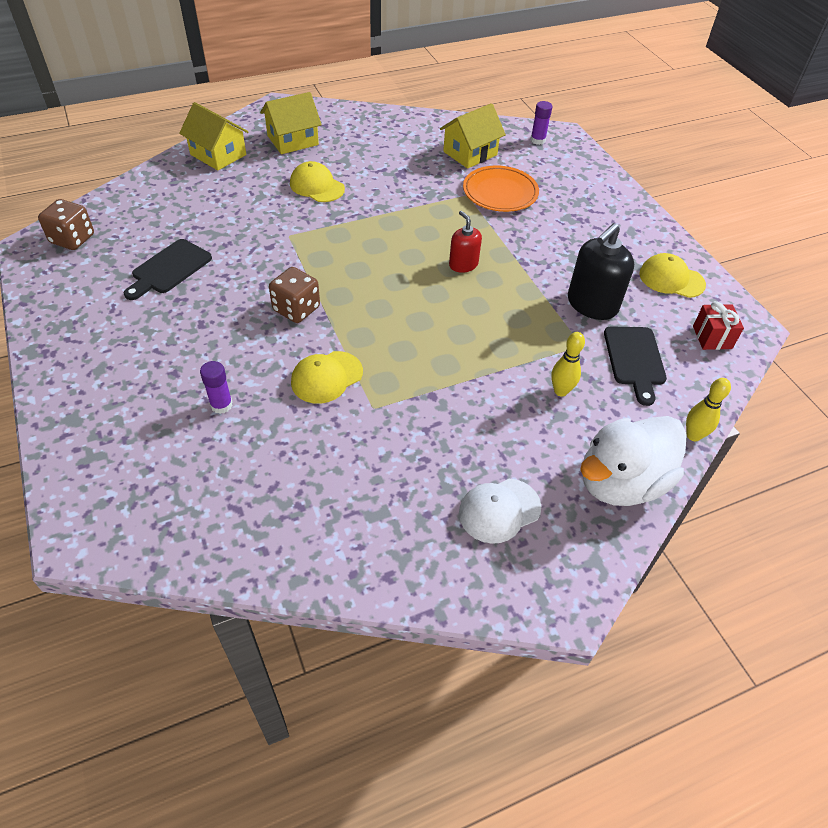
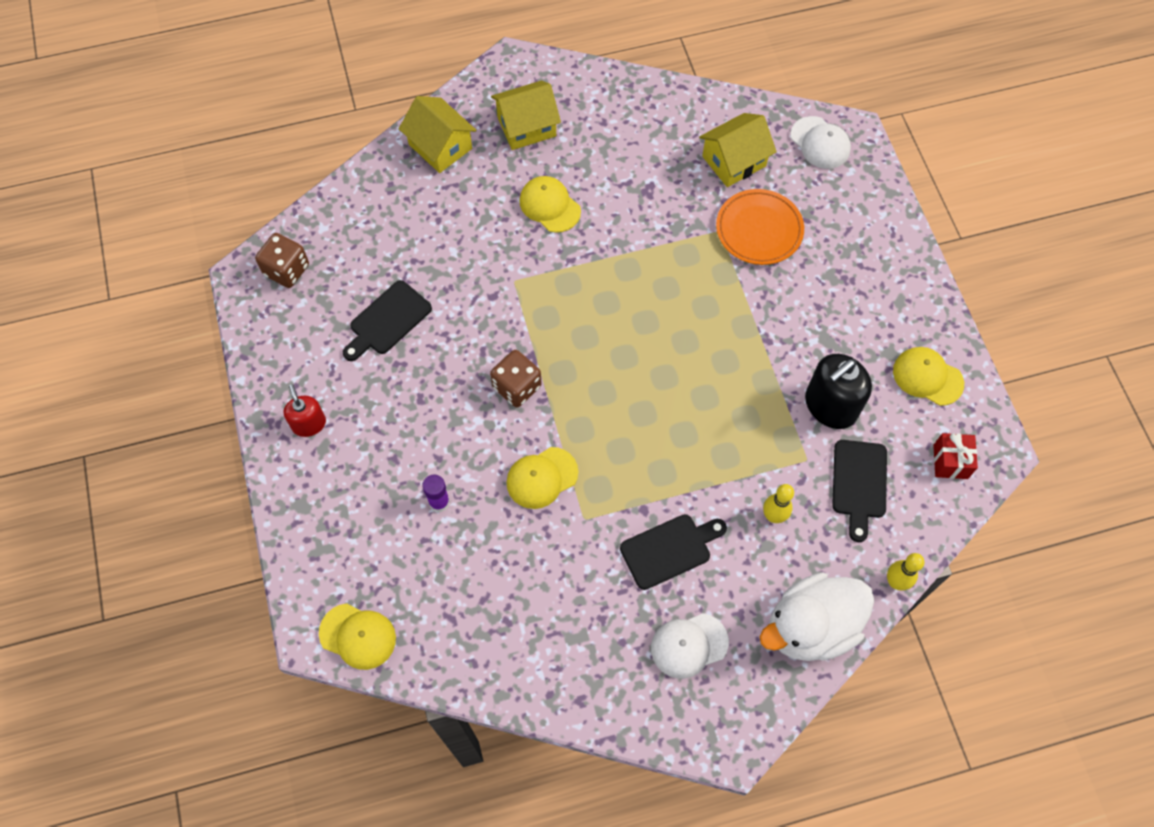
camera: 10 degrees right, 15 degrees up
(129, 536) = (358, 636): none -> yellow cap
(463, 264) = (700, 338): red soap dispenser -> red soap dispenser (309, 424)
(463, 427) = (669, 550): none -> black cutting board
(537, 140) = (820, 143): purple glue stick -> white cap

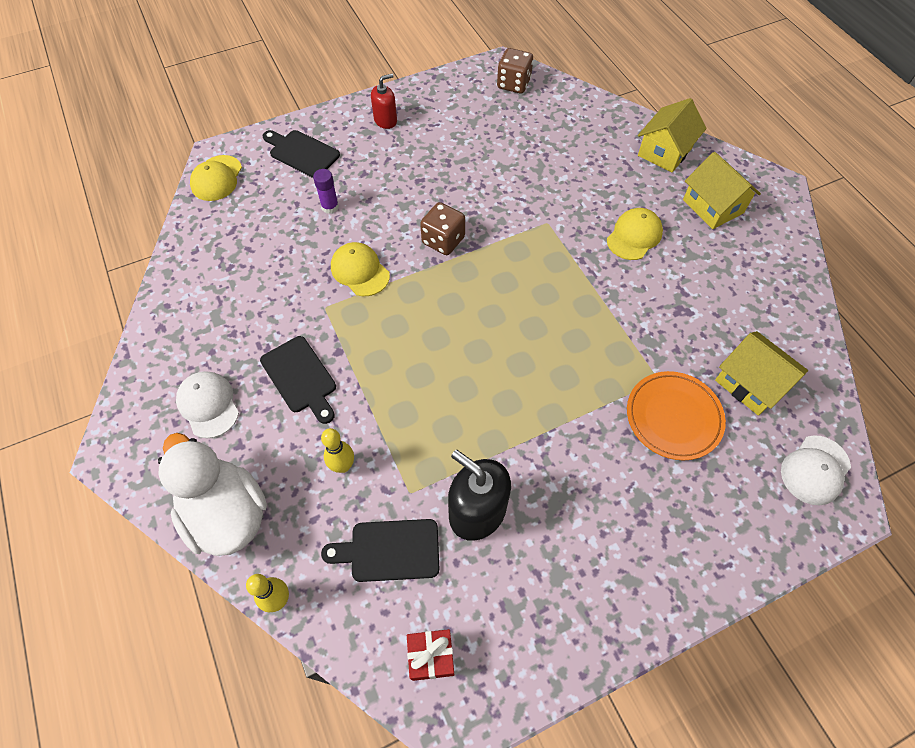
camera: 80 degrees right, 5 degrees down
(388, 320) = (485, 148): black cutting board -> black cutting board (302, 153)
(927, 377) = (537, 621): yellow cap -> none

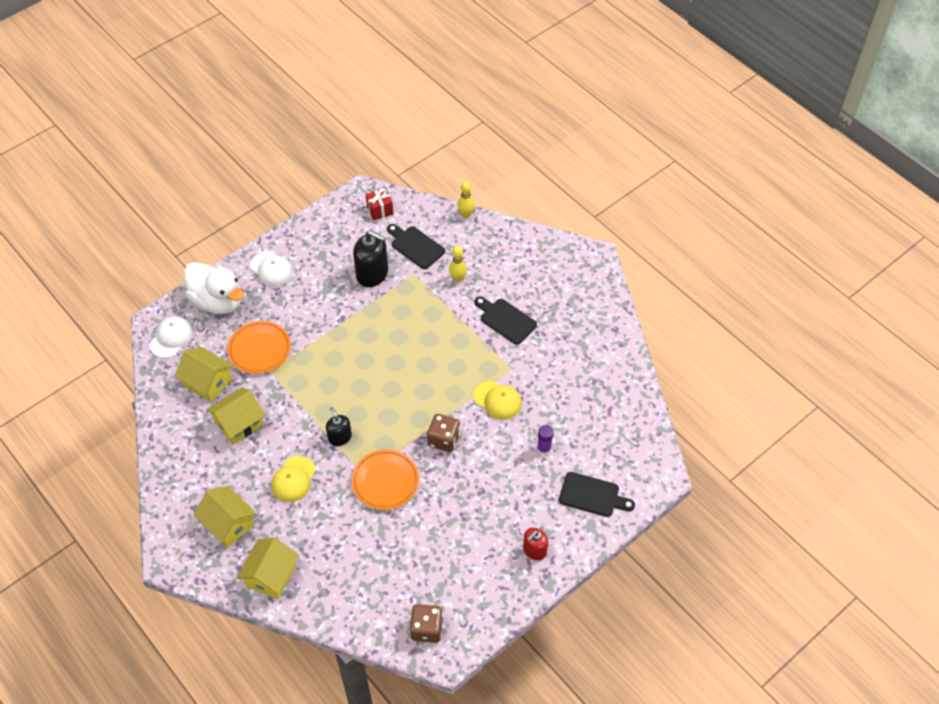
camera: 165 degrees right, 5 degrees down
(208, 405) = (555, 292): white cap -> white cap (271, 269)
(217, 178) = (648, 453): yellow cap -> none
(227, 513) = (512, 243): white duck -> white duck (218, 301)
(389, 550) = (416, 246): black cutting board -> black cutting board turned 120 degrees counterclockwise
(525, 212) = (385, 481): none -> orange plate
(571, 270) = (340, 437): none -> black soap dispenser
(702, 315) = (239, 423): none -> yellow house

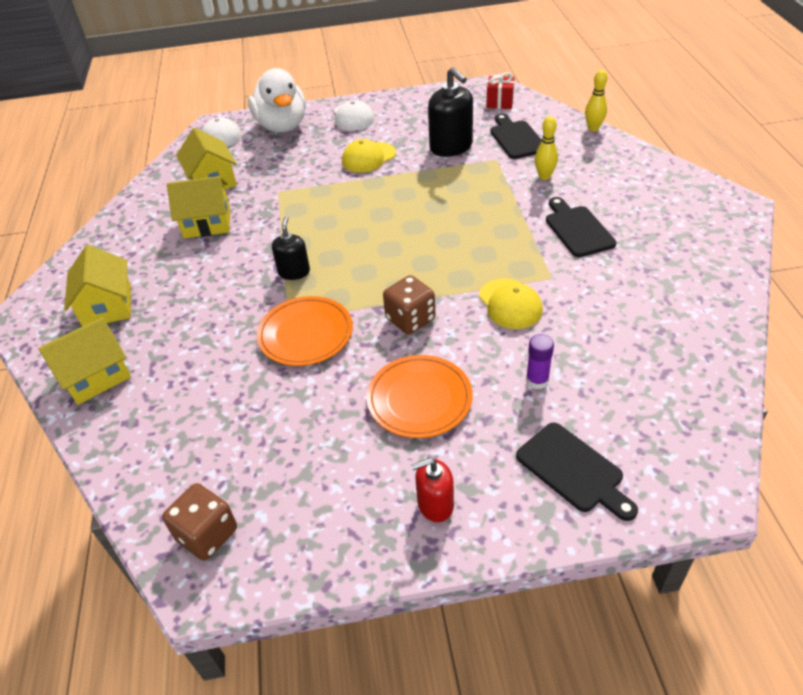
camera: 35 degrees right, 10 degrees down
(259, 349) = (284, 171): orange plate -> orange plate (419, 399)
(293, 479) = (210, 291): yellow cap -> yellow cap (368, 157)

